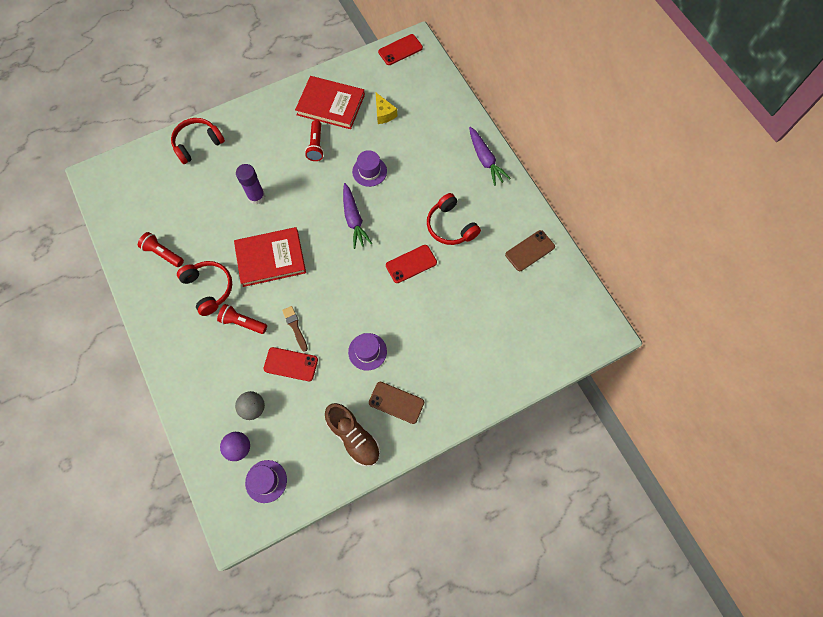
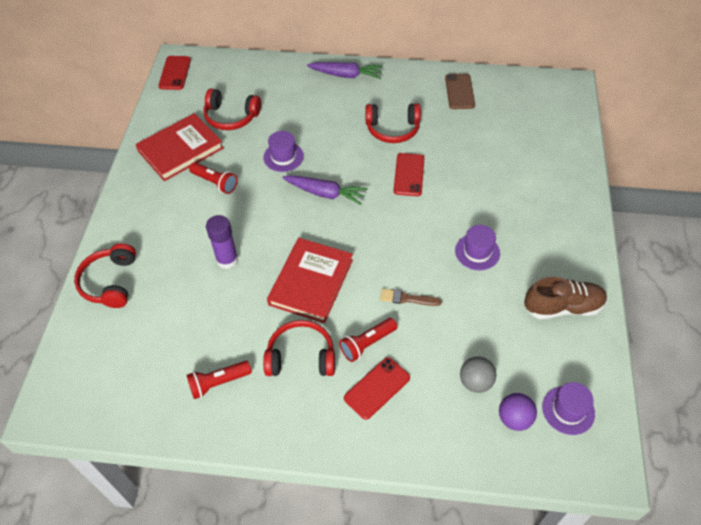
camera: 55 degrees left, 15 degrees down
(291, 364) = (447, 323): red phone -> red phone (377, 388)
(384, 114) = (231, 117): yellow cheese -> red headphones
(396, 402) = (546, 255): brown phone -> none

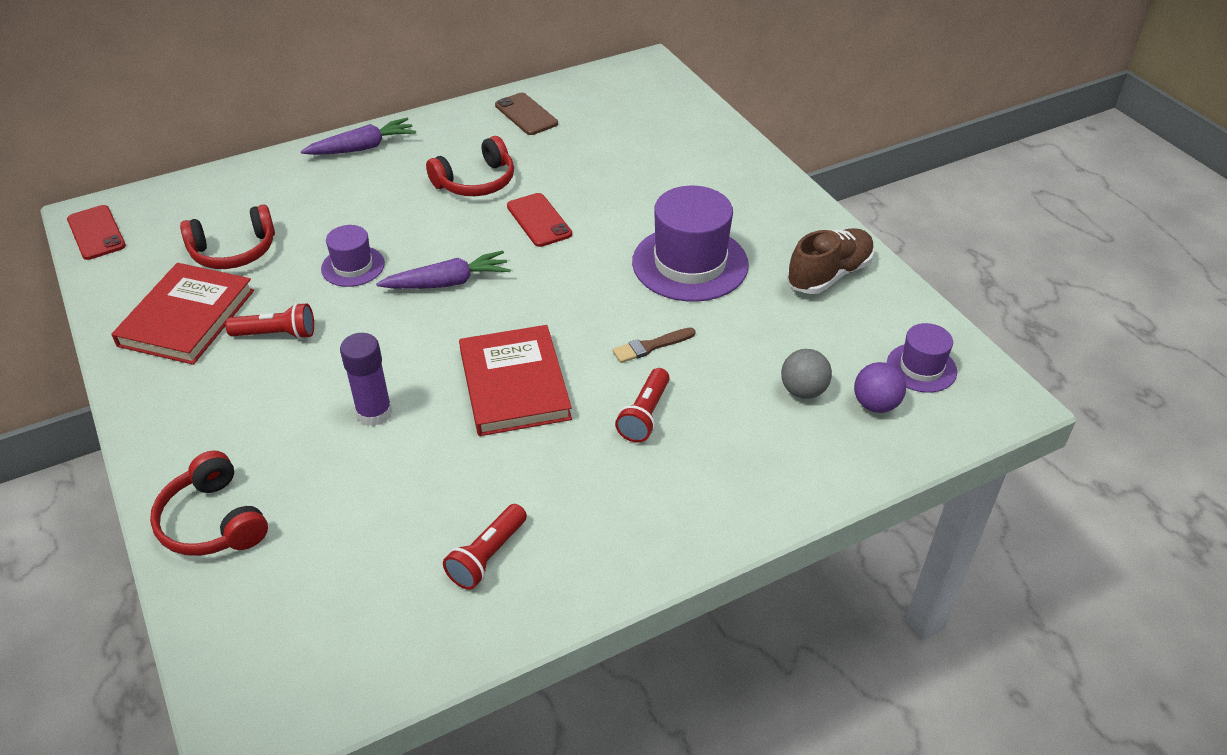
camera: 35 degrees left, 10 degrees down
(301, 357) = (573, 470): red headphones -> none
(377, 388) = (698, 454): red phone -> none
(477, 252) = (690, 263): purple hat -> purple hat, size x1.86

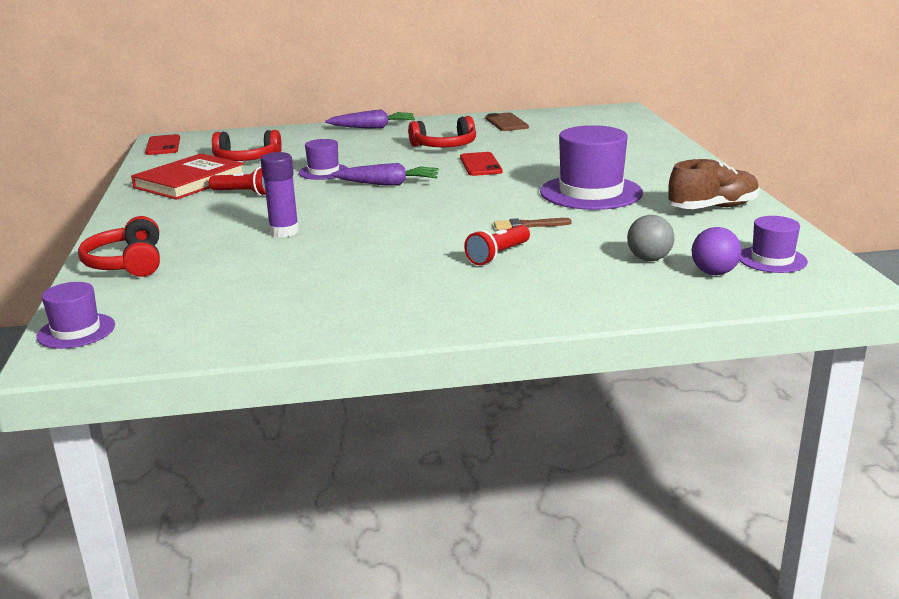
camera: 20 degrees right, 20 degrees down
(234, 676) = (76, 331): none -> purple hat
(487, 556) = (314, 304): red flashlight -> none
(514, 384) = (401, 231): red book -> none

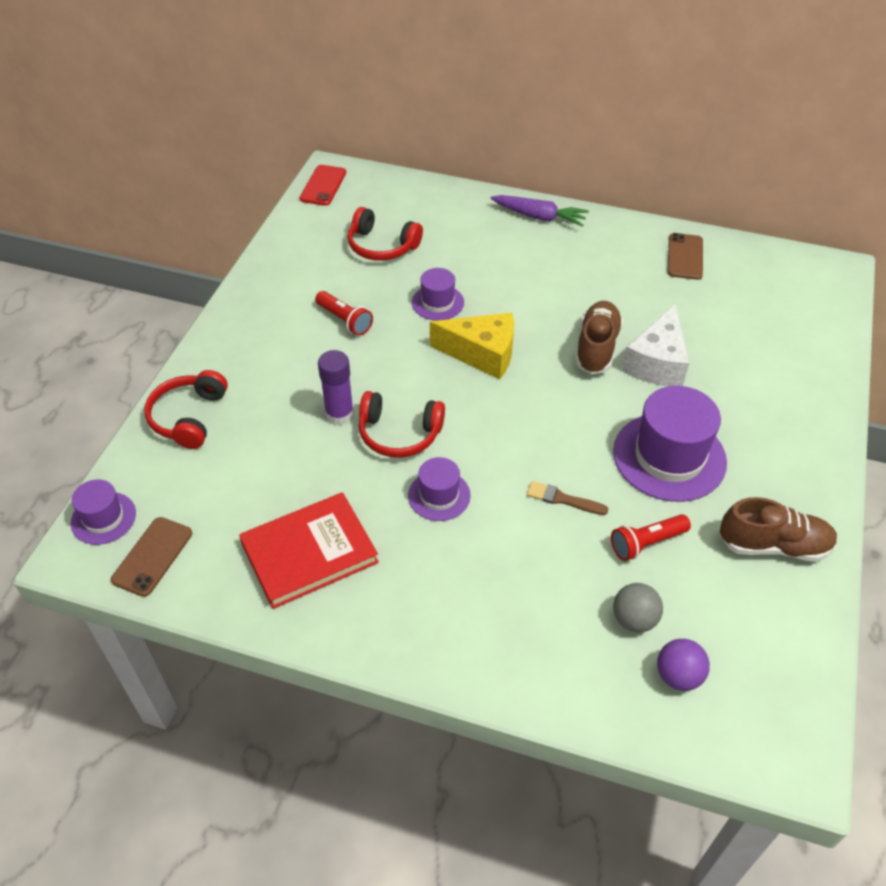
camera: 25 degrees right, 25 degrees up
(154, 337) = (152, 556): none -> brown phone
(190, 181) = (310, 275): red book -> red book (309, 552)
(387, 184) = (482, 354): purple carrot -> yellow cheese
(445, 146) = (586, 289): red headphones -> red headphones (399, 433)
(480, 165) = (596, 348): red phone -> brown shoe
(498, 255) = (498, 546): red flashlight -> red flashlight (646, 543)
(535, 161) = (657, 363): none -> white cheese
(772, 259) = (755, 679): purple hat -> purple hat (439, 495)

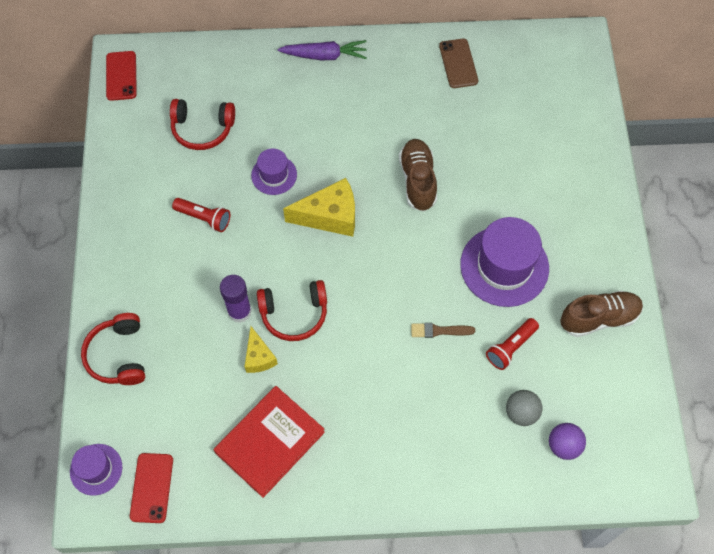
camera: 20 degrees left, 15 degrees up
(152, 556) = (152, 488): brown phone -> red phone
(339, 463) = (259, 357): none -> yellow cheese
(439, 495) = (346, 359): purple hat -> none
(657, 363) = (469, 180): white cheese -> none

